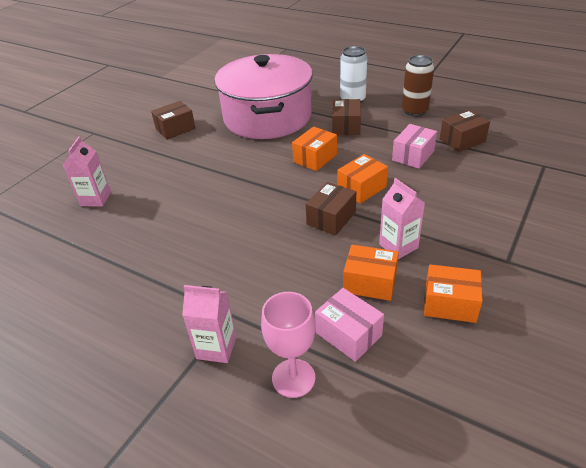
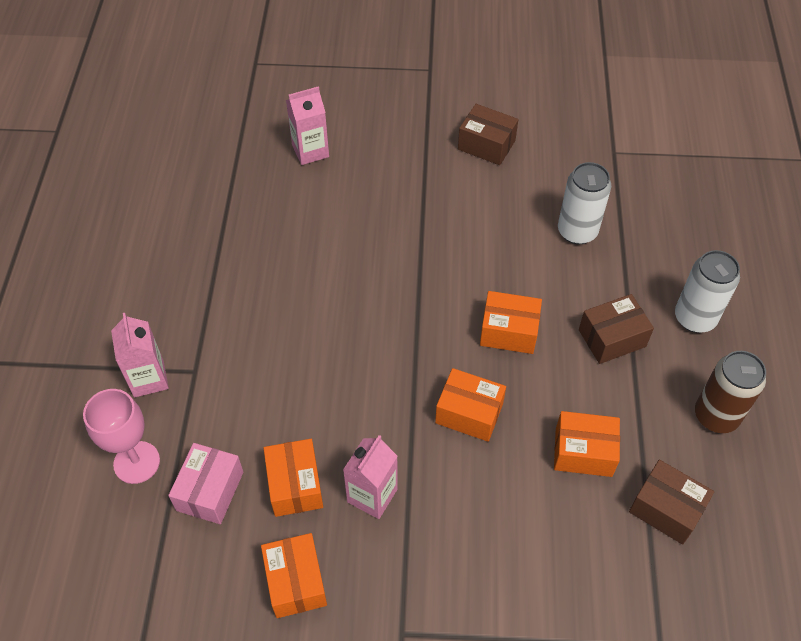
camera: 60 degrees right, 15 degrees up
(267, 117) = (577, 231): pink pot -> white can
(331, 218) = (390, 401): brown box -> none
(413, 155) = (583, 452): pink box -> orange box

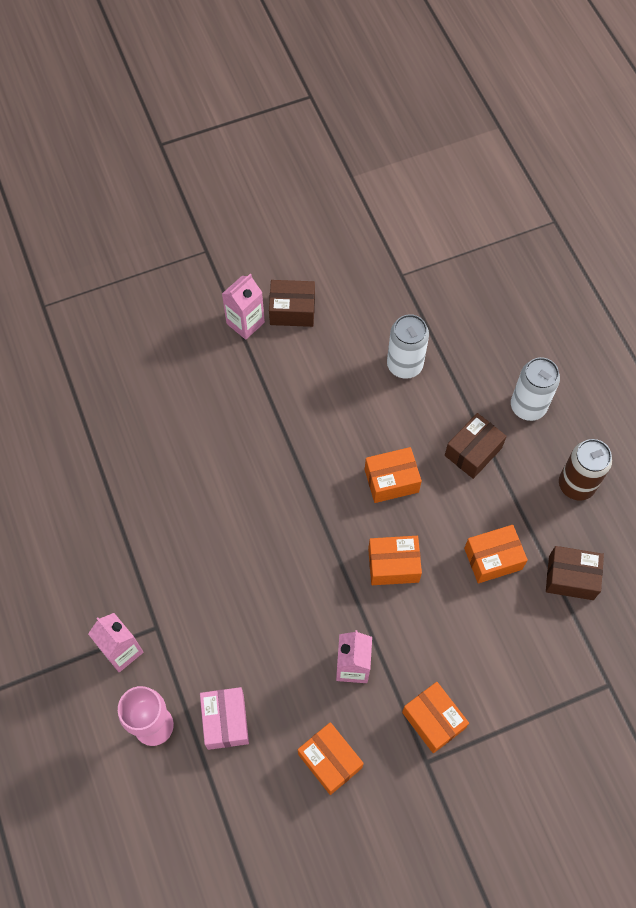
camera: 25 degrees left, 10 degrees up
(295, 485) = (289, 685): orange box -> orange box (433, 720)
(310, 151) = (143, 378): pink carton -> pink carton (245, 323)

